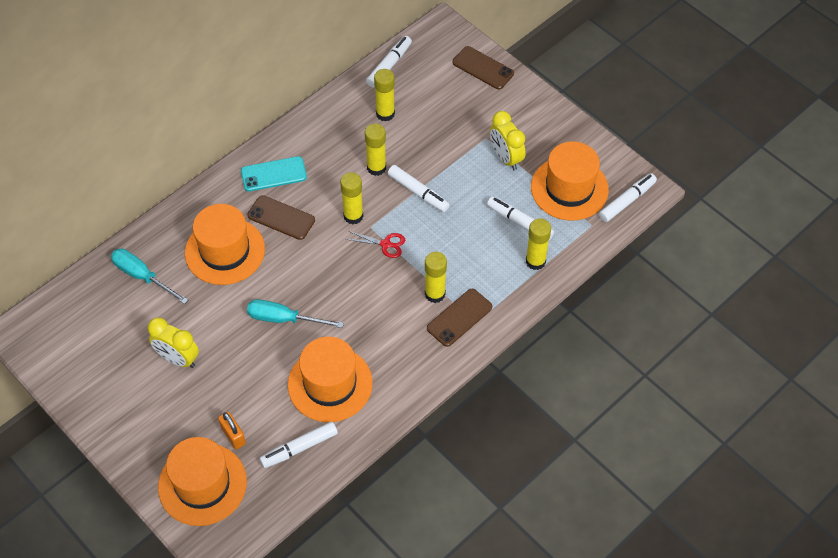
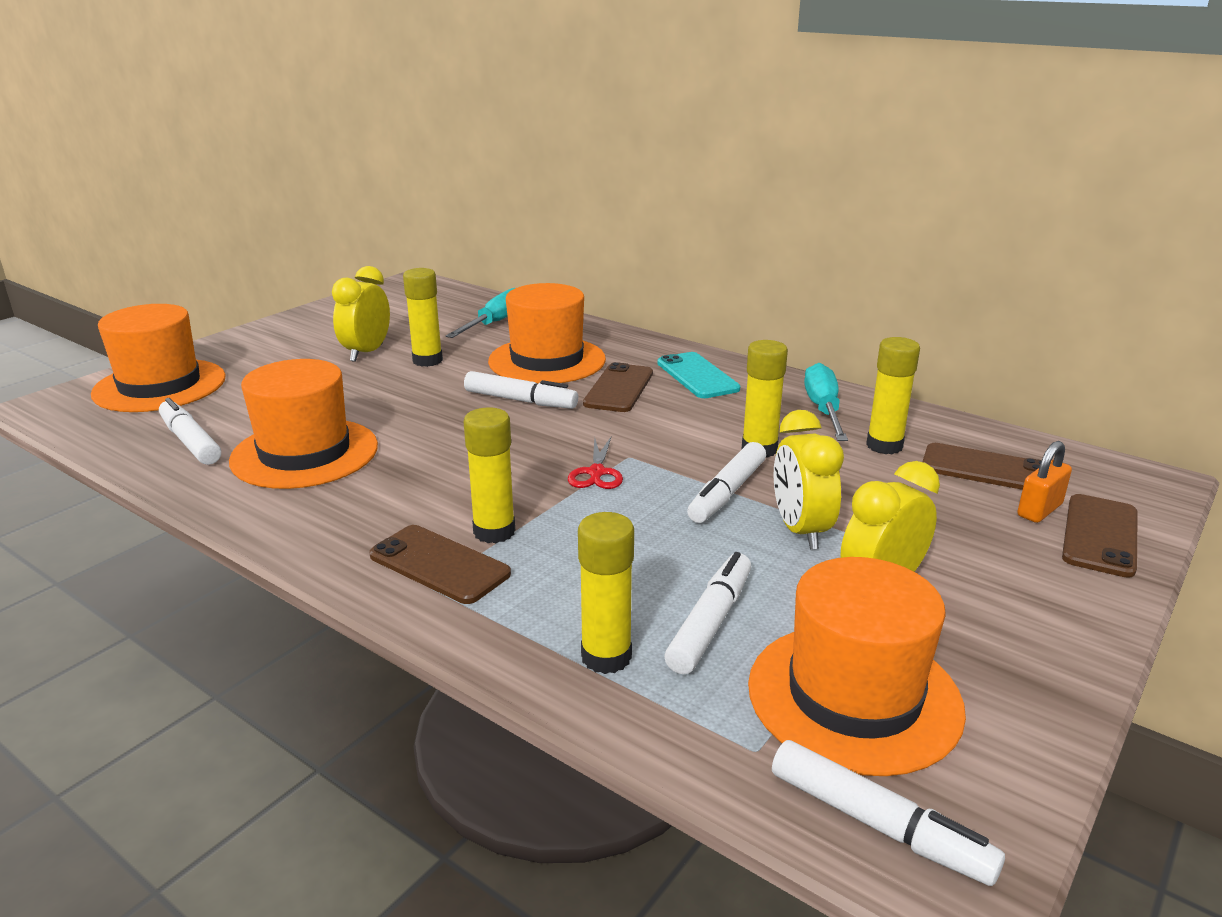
camera: 80 degrees right, 30 degrees down
(233, 435) = (231, 396): orange padlock -> orange padlock (1039, 510)
(284, 319) = (432, 408): turquoise screwdriver -> turquoise screwdriver (823, 410)
(353, 216) = (646, 440): yellow glue stick -> yellow glue stick (427, 361)
(389, 65) = (996, 439): white marker -> white marker (520, 400)
(418, 82) = (986, 469): none -> brown phone
(458, 173) = (800, 530): none -> yellow clock

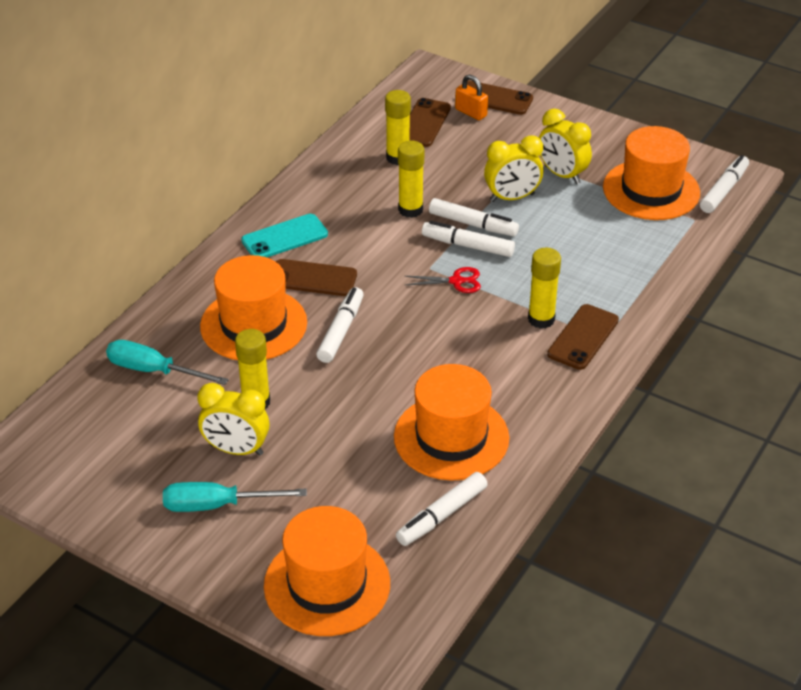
camera: 95 degrees left, 15 degrees up
(606, 657) = (647, 265): yellow glue stick -> none
(710, 623) = (609, 231): white marker -> white marker (468, 246)
(823, 410) = (343, 179): turquoise screwdriver -> turquoise screwdriver (217, 505)

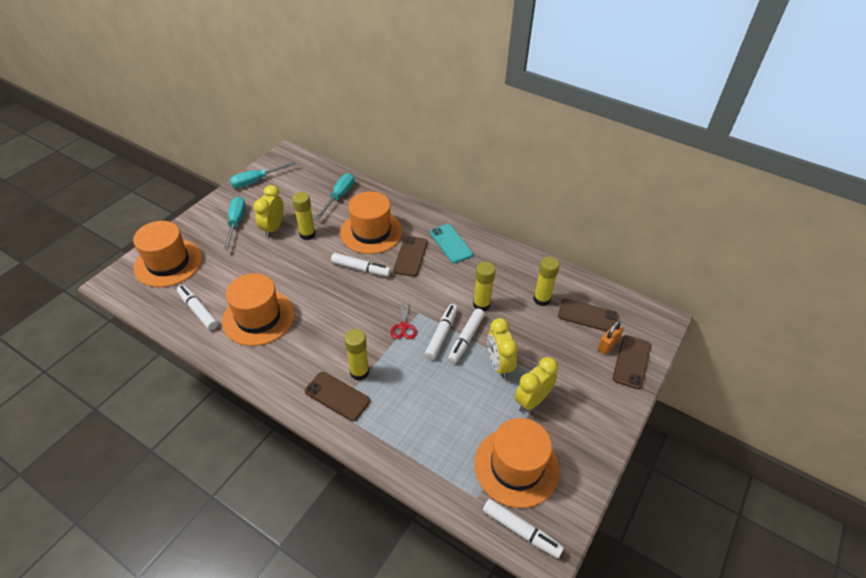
camera: 90 degrees right, 5 degrees up
(89, 495) = (256, 181): none -> turquoise screwdriver

